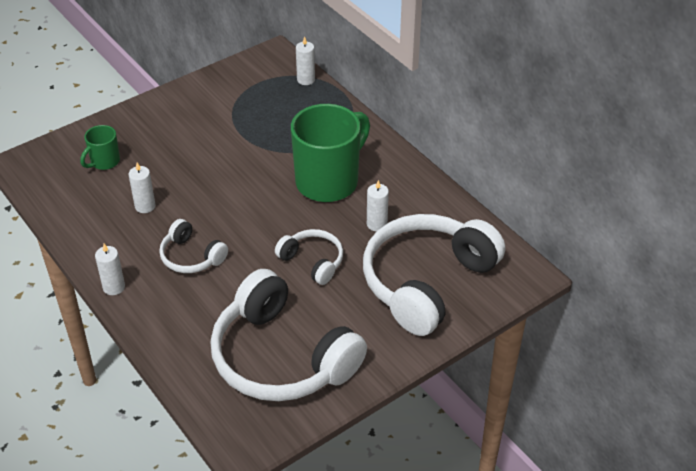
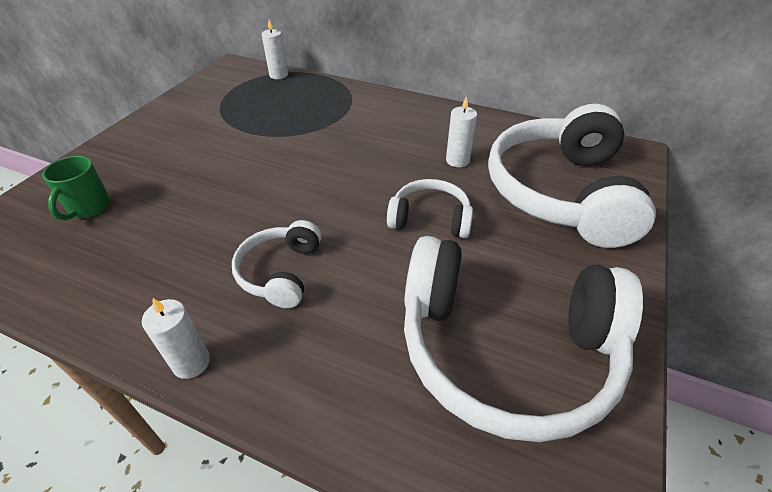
camera: 30 degrees left, 0 degrees up
(145, 206) = (176, 237): white candle -> none
(191, 257) = (280, 272): white headphones -> white headphones turned 90 degrees clockwise
(329, 181) = (374, 141): green mug -> none

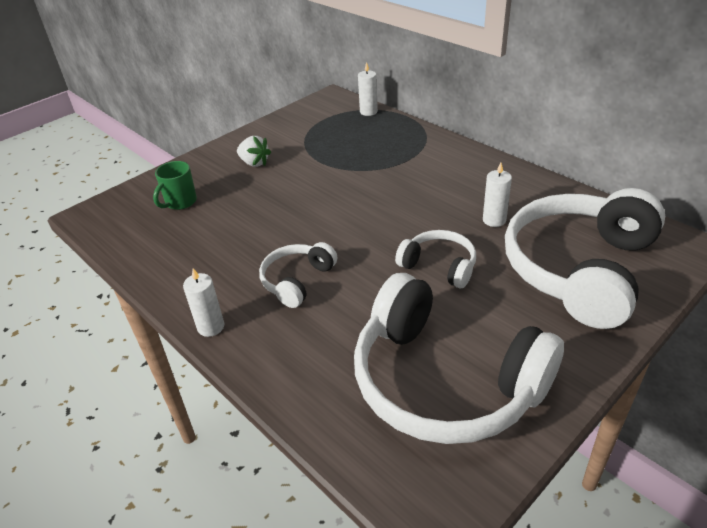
camera: 25 degrees right, 5 degrees down
(170, 145) = (254, 163): none -> white strawberry

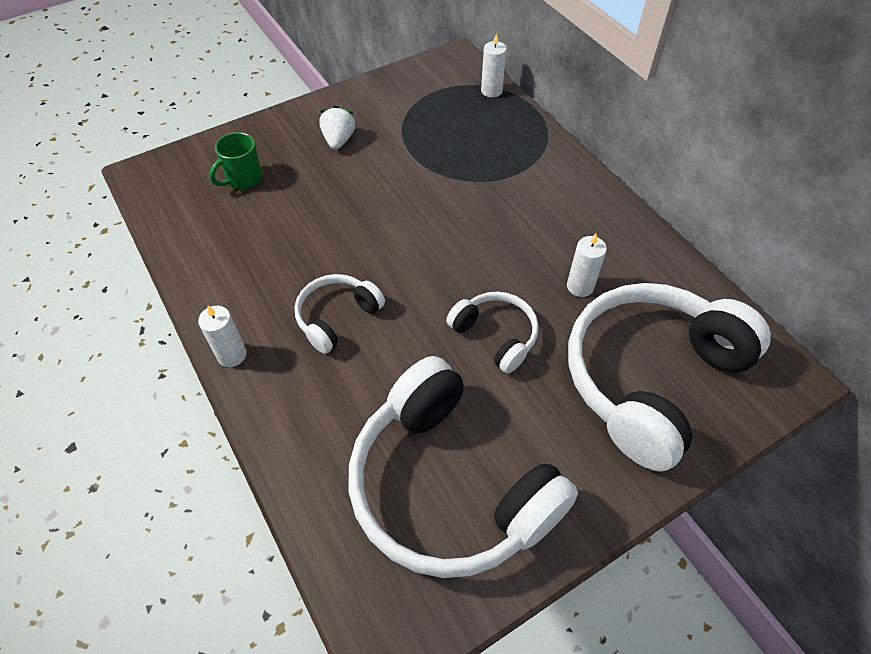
camera: 10 degrees right, 15 degrees up
(254, 163) = (338, 140): white strawberry -> white strawberry turned 135 degrees counterclockwise

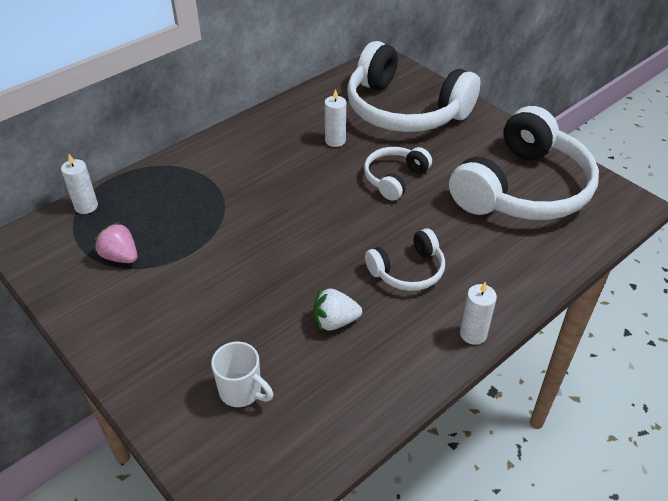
camera: 100 degrees left, 10 degrees down
(243, 179) = (242, 391): green mug -> white mug
(337, 317) = (408, 271): white headphones -> white headphones turned 60 degrees counterclockwise
(338, 140) = (169, 316): white strawberry -> white strawberry (335, 321)
(419, 112) = (120, 256): none -> pink strawberry

